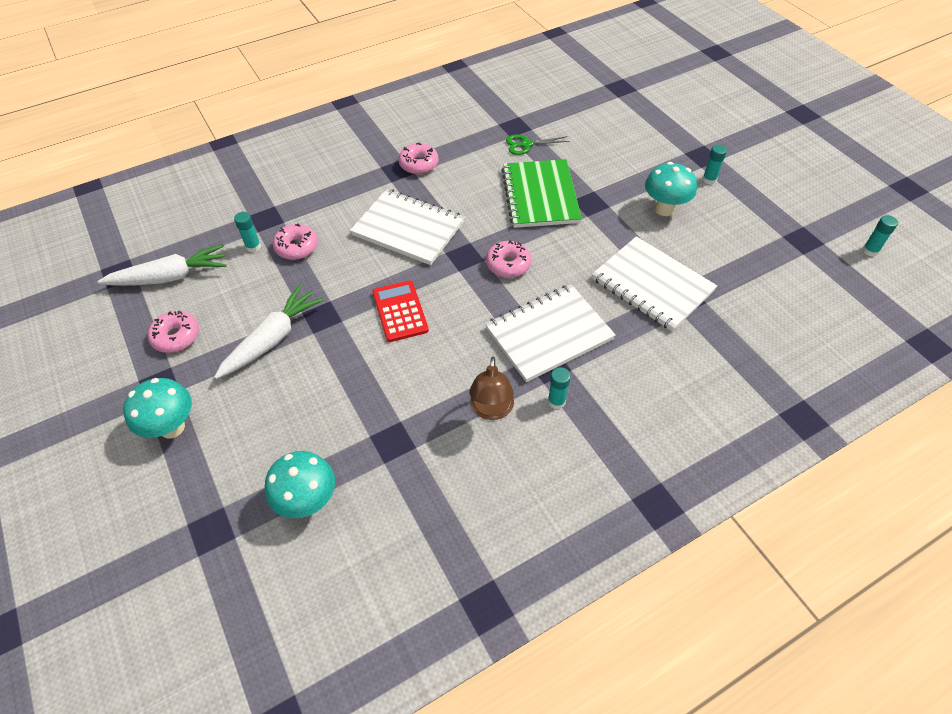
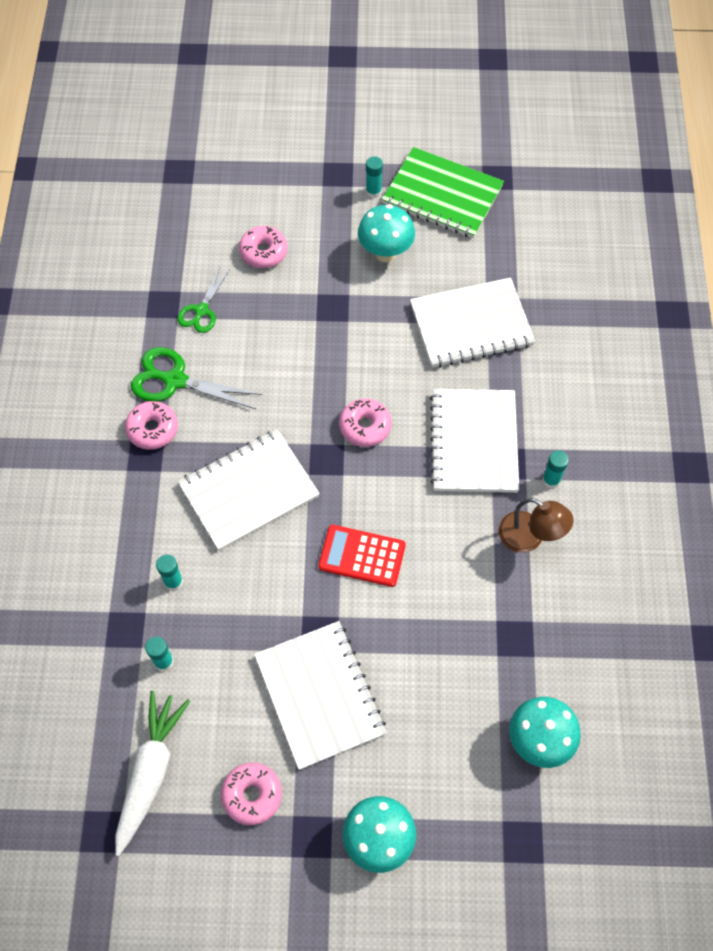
camera: 60 degrees left, 10 degrees up
(272, 339) = (320, 695): white carrot -> white notebook
(297, 247) = (197, 615): pink donut -> pink donut (263, 252)
(463, 157) = (175, 380): none -> green scissors
(540, 195) = (289, 344): green notebook -> green notebook (442, 195)
(870, 251) = (541, 141): turquoise glue stick -> turquoise glue stick (173, 581)

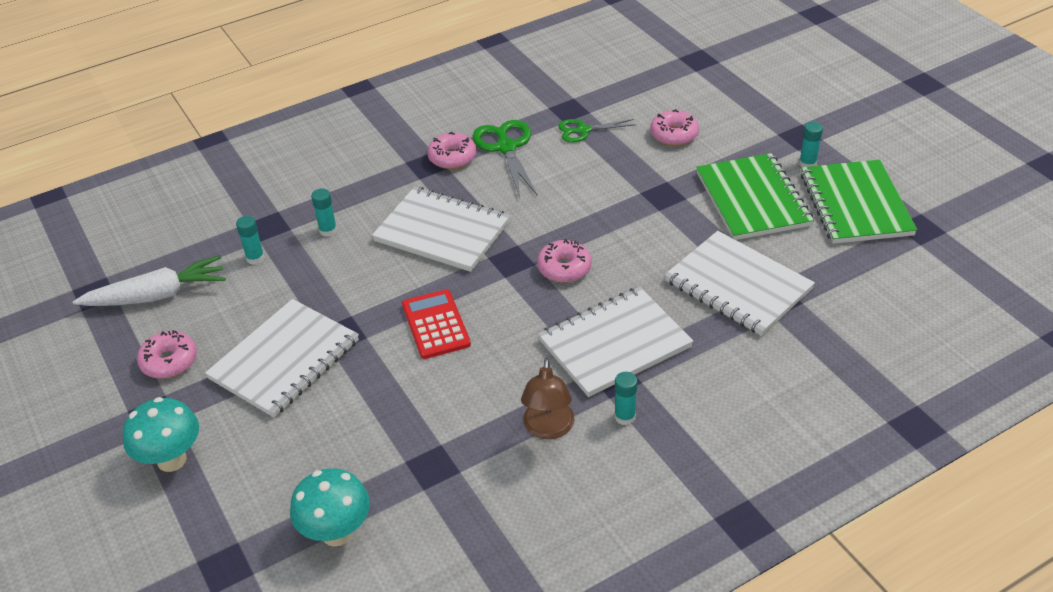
camera: 60 degrees right, 20 degrees down
(385, 253) = (753, 199): turquoise mushroom -> green notebook

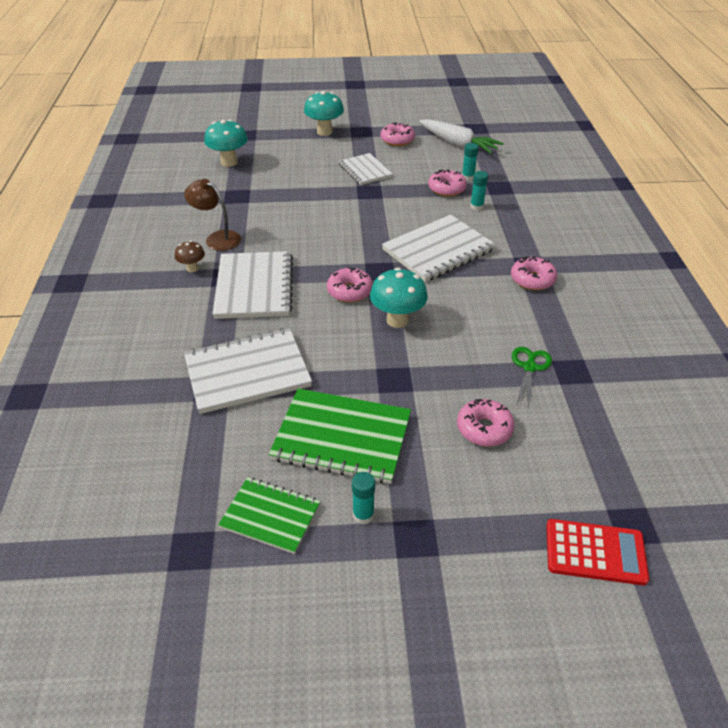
camera: 115 degrees right, 0 degrees up
(157, 295) = (458, 144): white carrot -> white carrot turned 60 degrees counterclockwise
(285, 360) = (365, 170): white notebook -> white notebook, size x0.62
(297, 267) = (447, 189): none -> pink donut
(436, 325) = (344, 224): red calculator -> red calculator (595, 552)
(506, 147) = (529, 312): green scissors -> none
(583, 220) = (397, 320): none -> turquoise mushroom
(625, 417) = (192, 268): turquoise glue stick -> brown mushroom
(855, 204) = (270, 516): green notebook -> green notebook, size x0.62

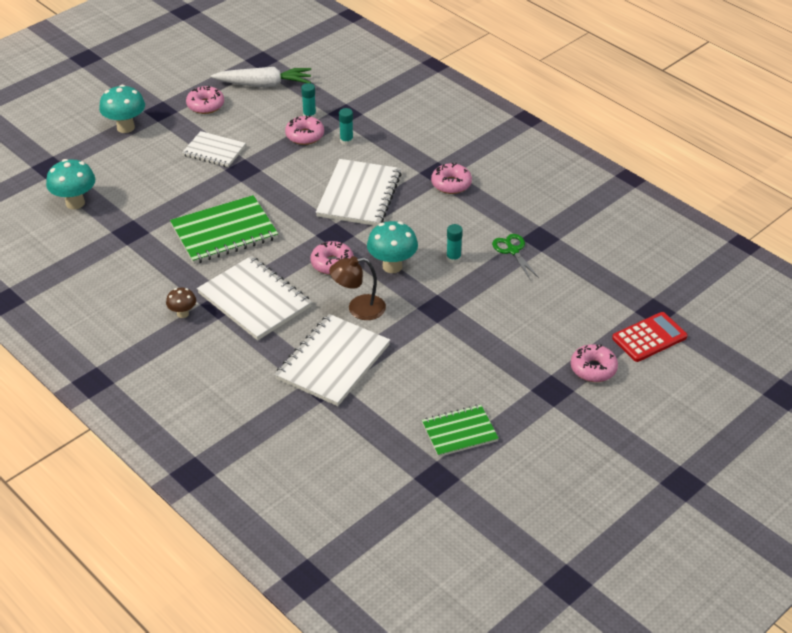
camera: 40 degrees left, 0 degrees up
(217, 238) = (167, 278): brown lamp -> brown lamp (358, 308)
(342, 437) = (447, 363): green notebook -> green notebook (224, 232)
(363, 515) = (511, 397): turquoise glue stick -> turquoise glue stick (453, 258)
(484, 429) = (526, 306): pink donut -> pink donut (593, 369)

